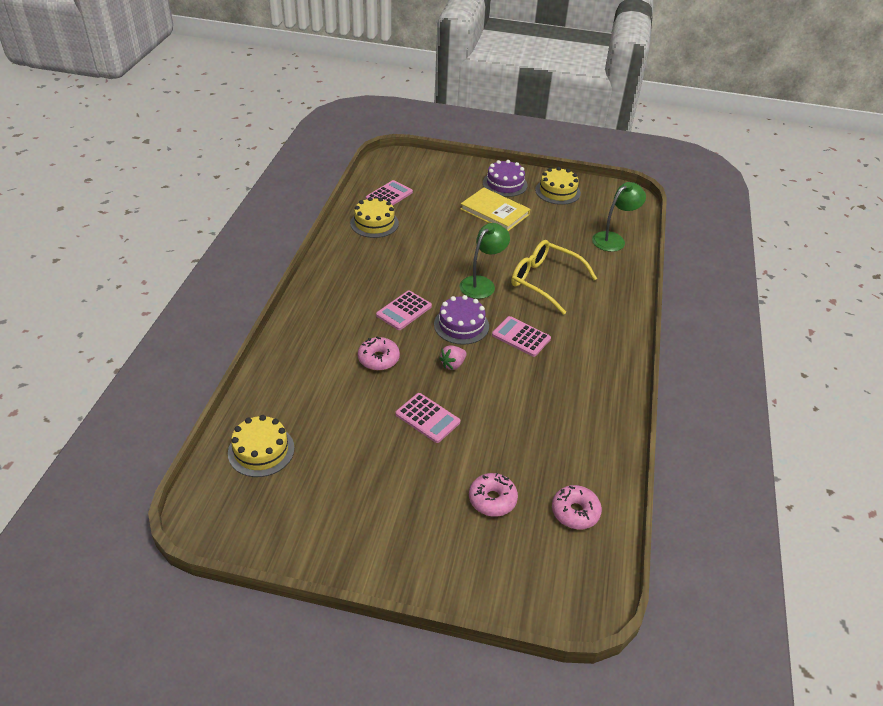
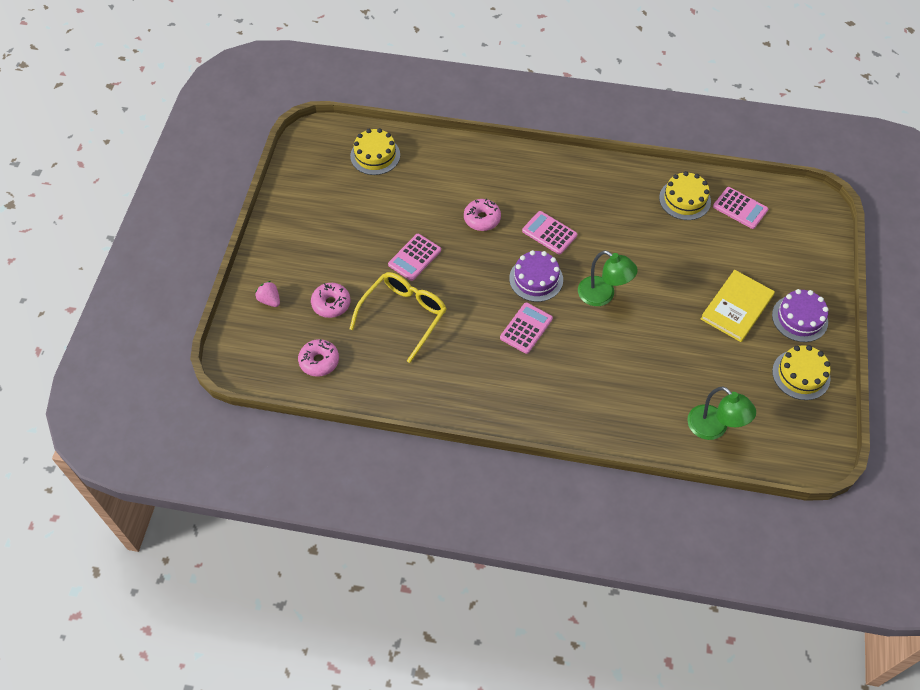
camera: 90 degrees right, 15 degrees up
(453, 364) = (481, 273): pink strawberry -> pink strawberry (270, 300)
(544, 281) = (618, 352): yellow glasses -> yellow glasses (404, 315)

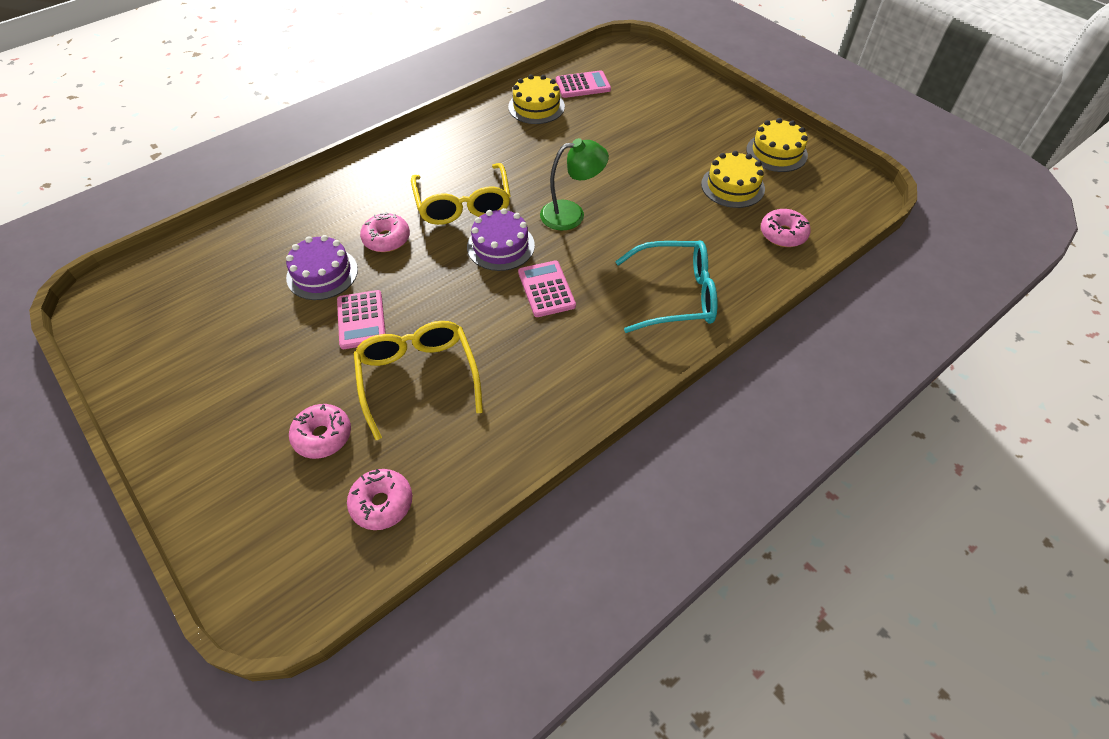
camera: 50 degrees left, 5 degrees down
(270, 300) = (239, 498): pink strawberry -> none
(375, 155) = (201, 268): yellow cake -> yellow cake (732, 186)
(549, 233) = (463, 204): pink calculator -> yellow glasses
(591, 400) = (675, 295): none -> turquoise glasses
(713, 428) = (783, 234): green lamp -> pink donut
(736, 307) = (675, 145): yellow book -> none
(799, 318) = (722, 120): purple cake -> purple cake (322, 273)

